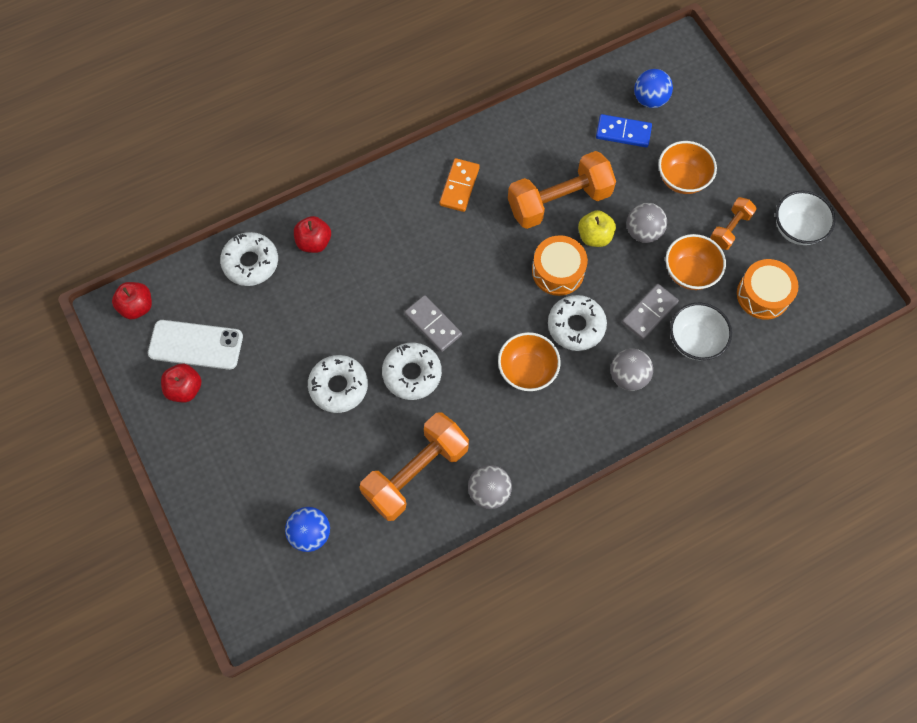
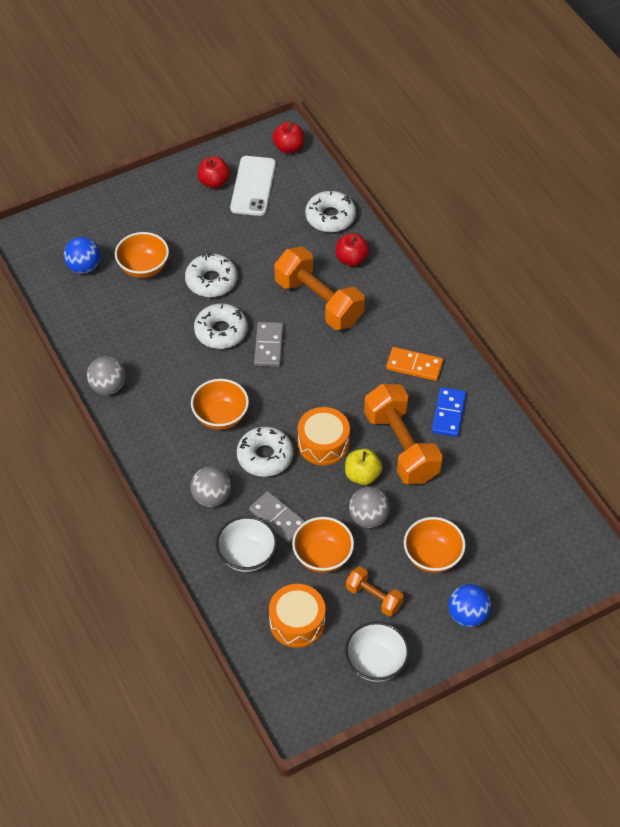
camera: 90 degrees right, 15 degrees down
(315, 463) = (143, 268): none -> orange bowl
(416, 472) = (130, 335): orange dumbbell -> orange dumbbell (319, 302)
(433, 324) = (268, 346): grey domino -> grey domino turned 45 degrees counterclockwise
(623, 132) = (486, 506): blue domino -> blue domino (448, 414)
(650, 99) = (530, 532): blue ball -> blue ball (467, 615)

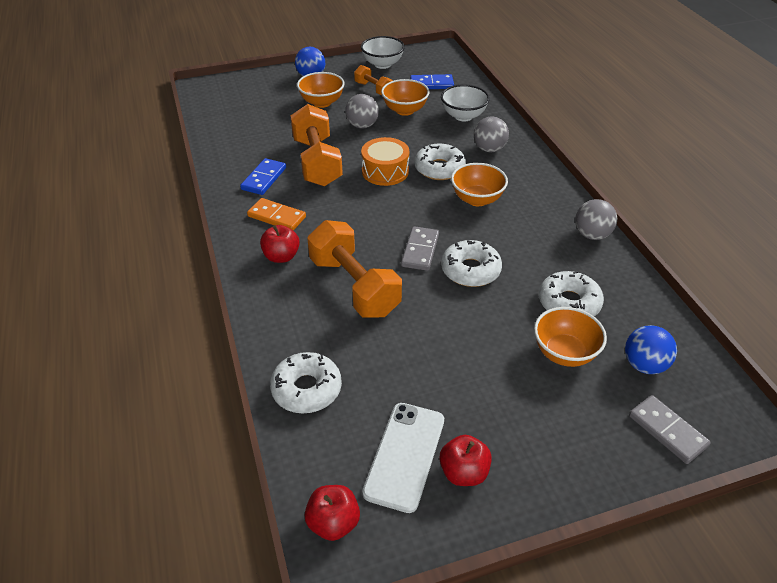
camera: 170 degrees left, 10 degrees down
(211, 281) = (478, 326): white donut -> white donut (569, 303)
(278, 518) = (435, 132): grey domino -> grey domino (667, 431)
(297, 622) = (431, 84): orange drum -> blue domino
(351, 259) = (299, 329): red apple -> red apple (281, 256)
(362, 475) = (358, 149): yellow apple -> none

